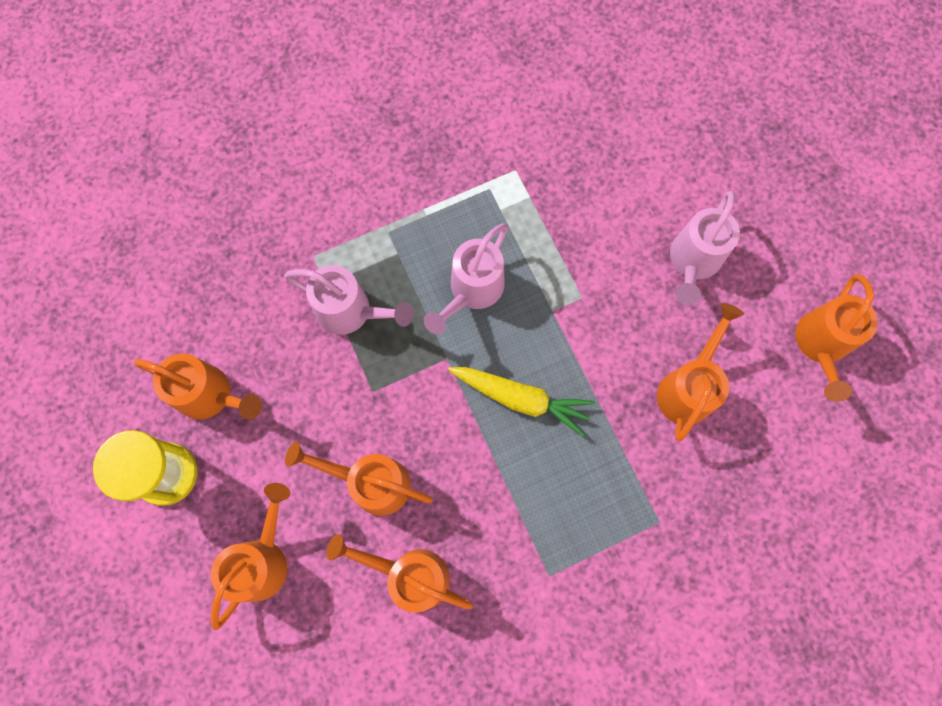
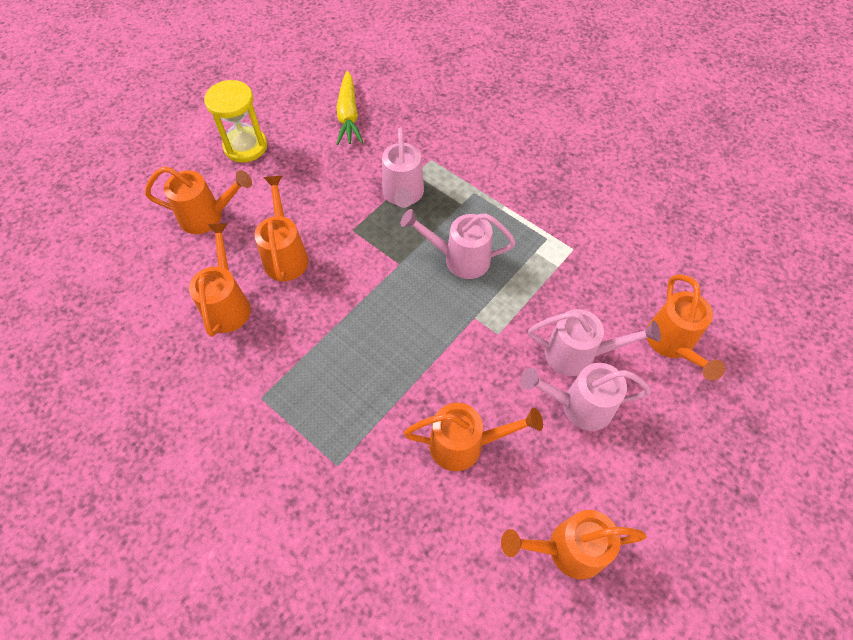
camera: 65 degrees right, 15 degrees down
(211, 395) = (307, 147): orange watering can -> orange watering can (672, 344)
(521, 399) = (392, 323): yellow carrot -> yellow carrot (348, 115)
(639, 233) = (578, 355): none -> pink watering can

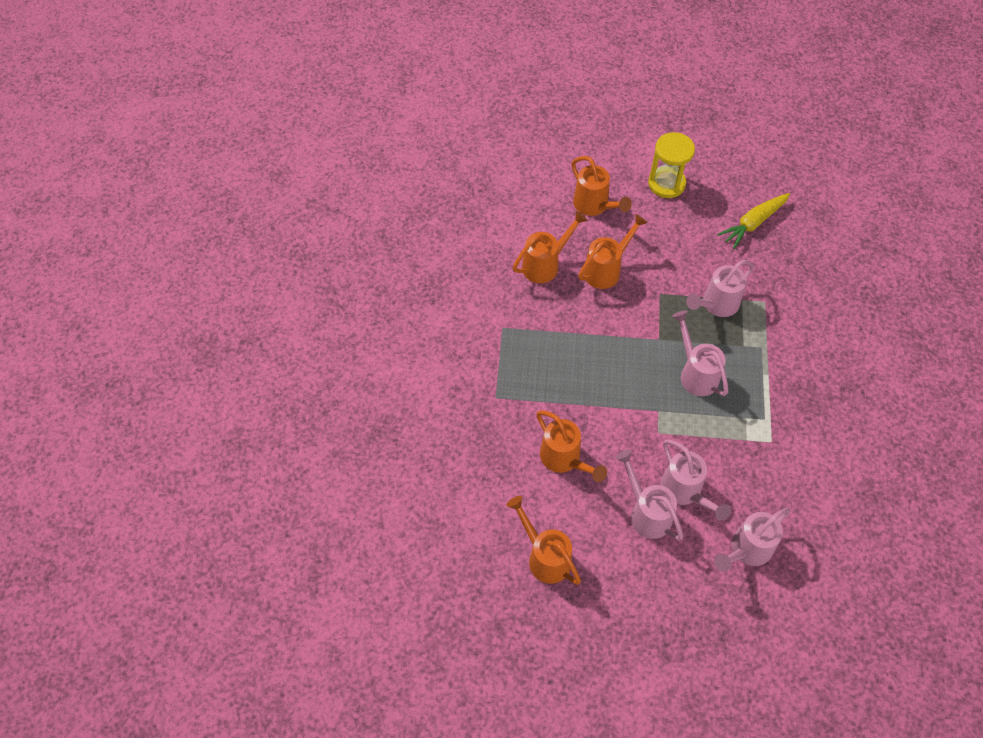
camera: 55 degrees right, 0 degrees up
(672, 344) = (747, 550): orange watering can -> pink watering can

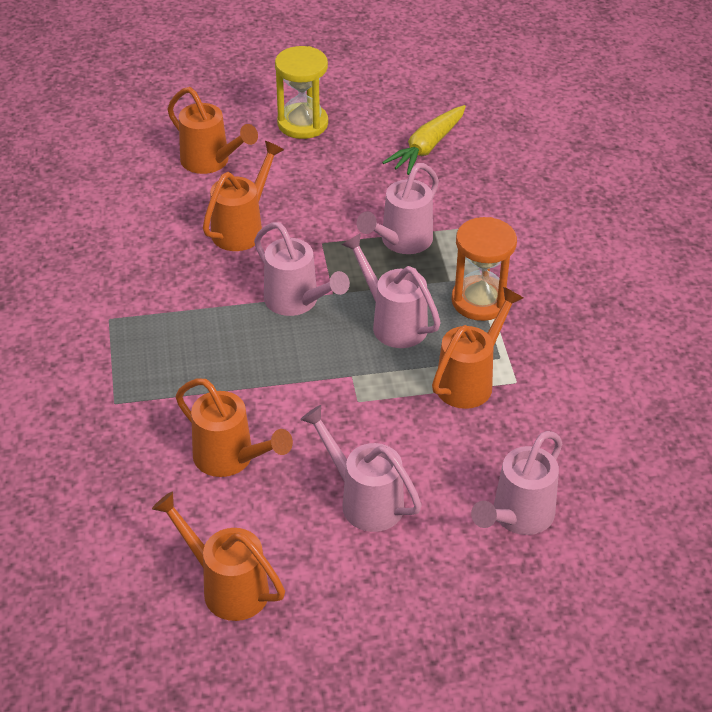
camera: 15 degrees left, 15 degrees down
(545, 265) = (156, 237): orange watering can -> orange watering can (469, 381)
(685, 491) = (412, 464): pink watering can -> pink watering can (297, 302)
(761, 368) = (480, 301): none -> orange hourglass

